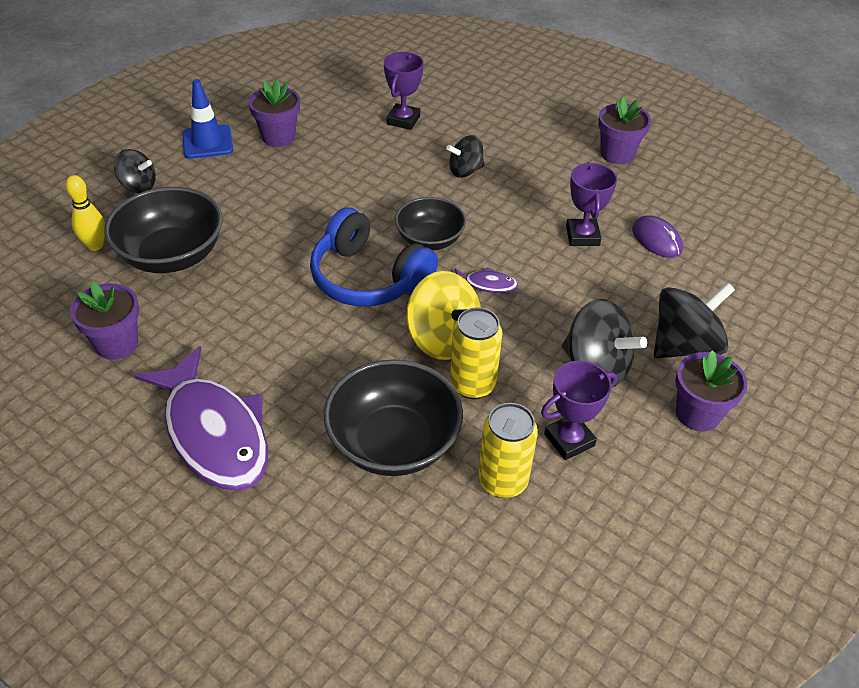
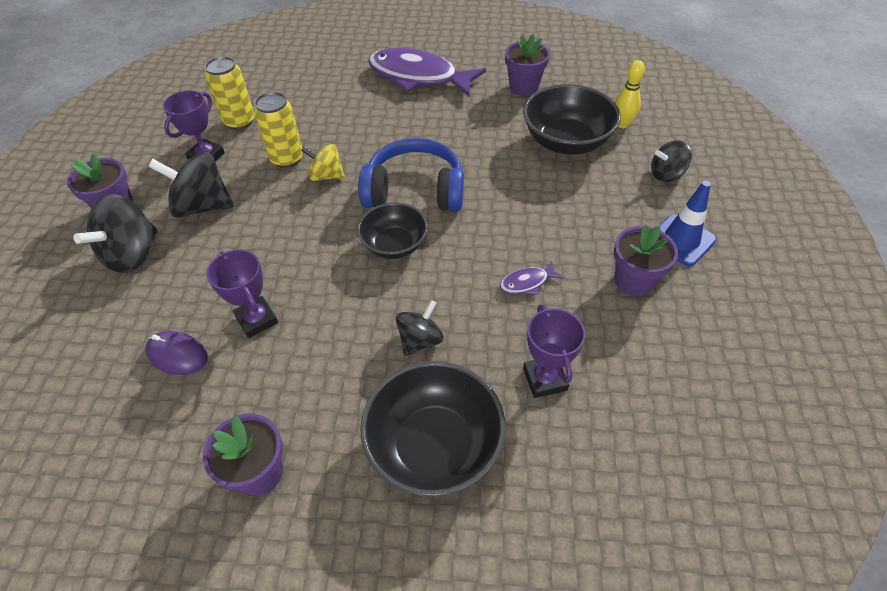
camera: 150 degrees right, 5 degrees up
(393, 443) = (315, 112): black bowl -> black bowl (434, 445)
(442, 339) = (326, 176): yellow spinning top -> yellow spinning top, size x0.61
(487, 284) = (319, 229): purple fish -> purple fish (527, 283)

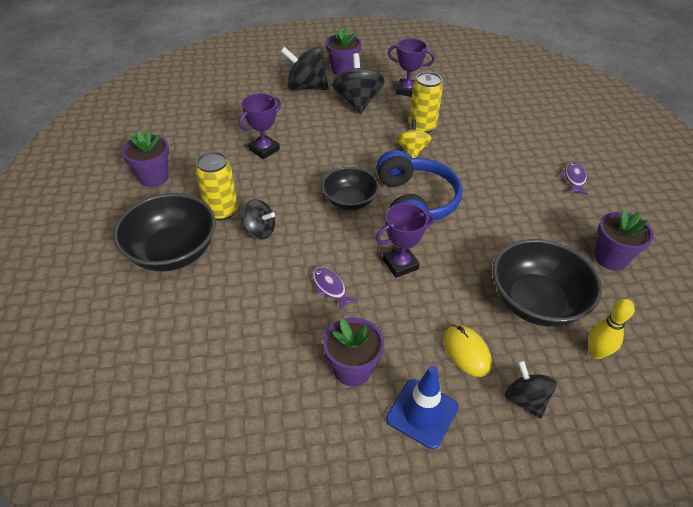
camera: 75 degrees right, 5 degrees down
(177, 355) = (232, 125): purple mouse -> none
(239, 122) = (452, 95): yellow can -> yellow can (221, 211)
(418, 77) = (574, 179): purple fish -> purple fish, size x0.40
(545, 379) = (232, 309): purple trophy -> purple trophy (400, 264)
(617, 197) = (466, 352): none -> yellow mouse

